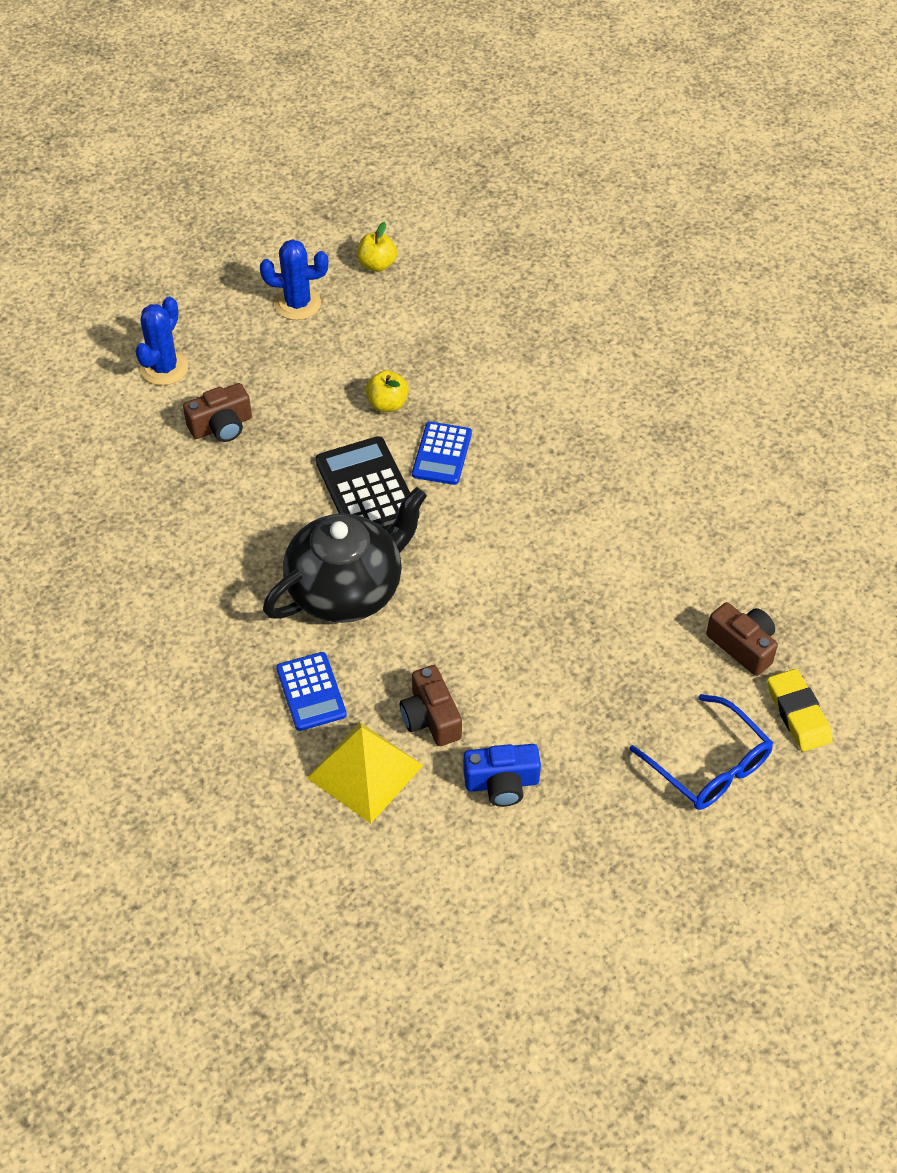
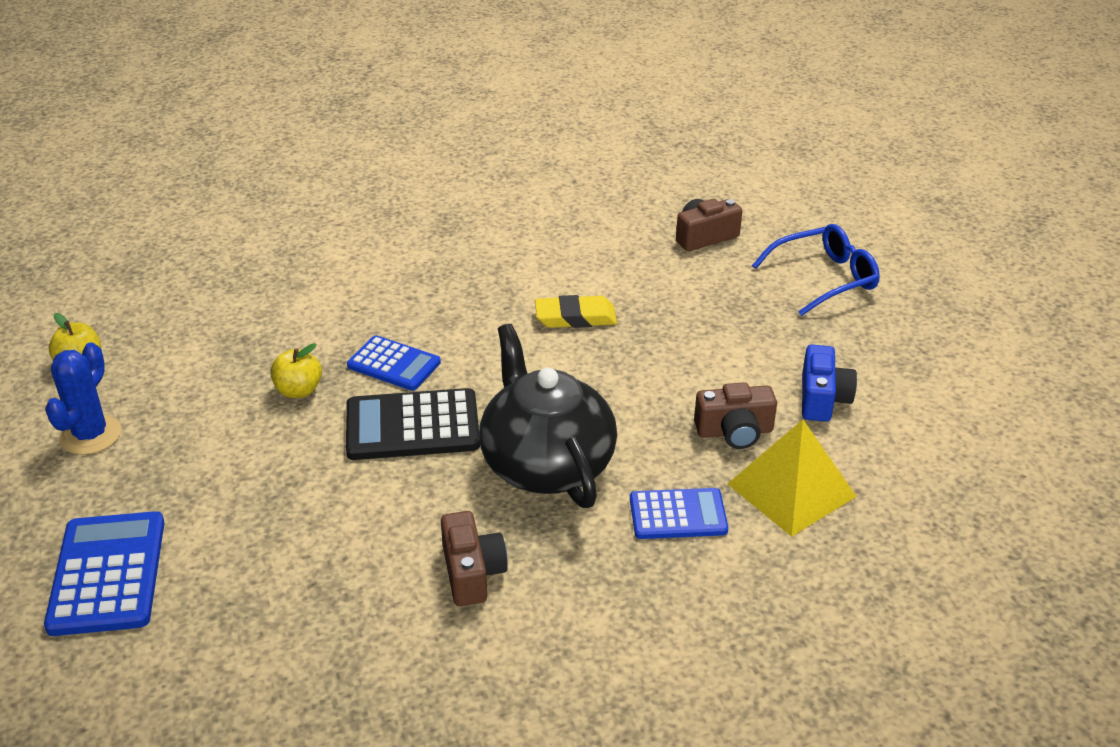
camera: 75 degrees left, 15 degrees down
(164, 368) = (107, 574): blue cactus -> blue calculator
(221, 426) = (245, 532): brown camera -> brown camera (472, 572)
(798, 713) = (781, 225): yellow eraser -> yellow eraser (575, 317)

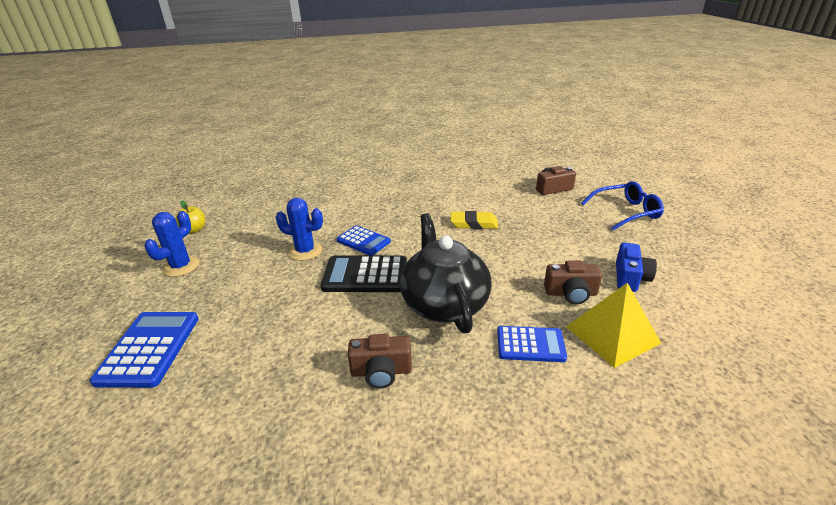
camera: 10 degrees right, 5 degrees down
(298, 390) = (305, 251): yellow apple -> blue cactus
(472, 572) = (381, 371): brown camera -> brown camera turned 90 degrees clockwise

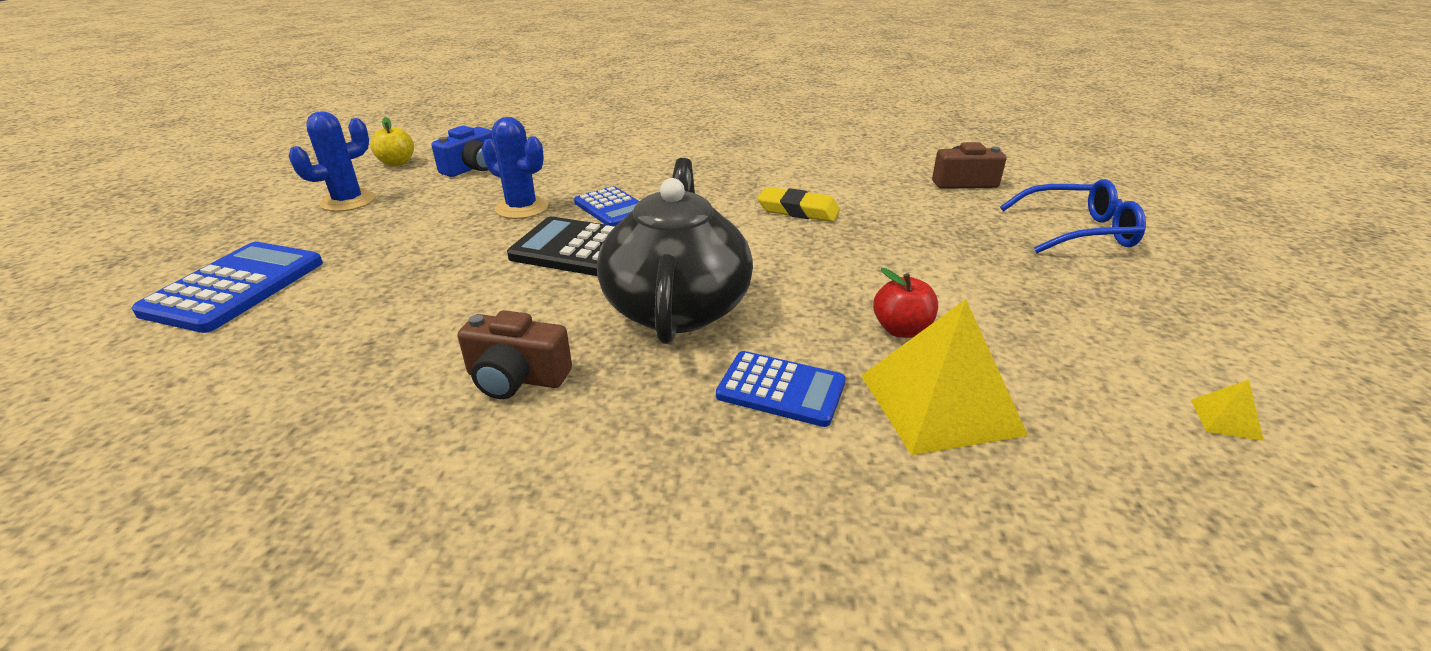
camera: 15 degrees right, 0 degrees up
(571, 293) = (901, 330): brown camera -> red apple
(630, 278) = (1027, 326): blue camera -> blue camera (472, 168)
(740, 313) = (1225, 419): none -> yellow pyramid

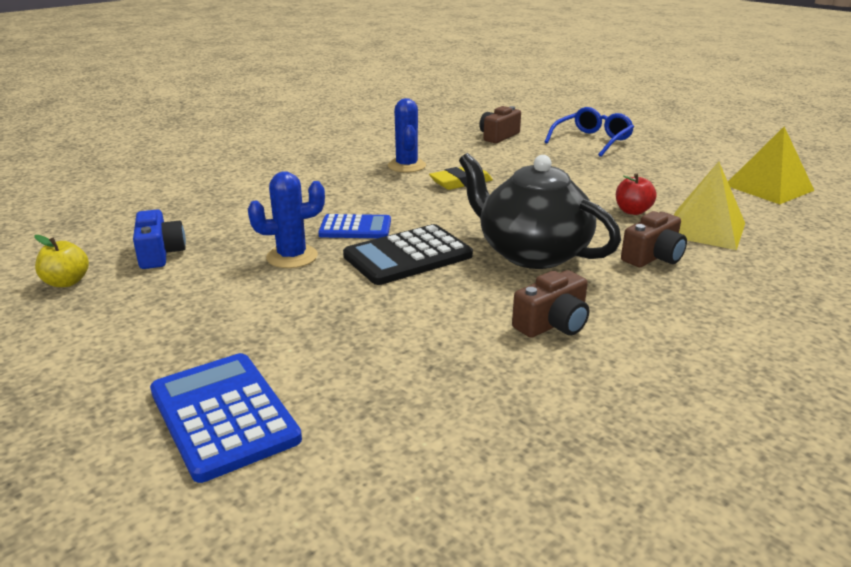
camera: 50 degrees left, 5 degrees down
(348, 201) = (118, 324): blue cactus -> blue cactus (406, 166)
(781, 389) = (653, 257): blue calculator -> brown camera
(1225, 419) = (768, 187): yellow pyramid -> yellow pyramid, size x2.48

